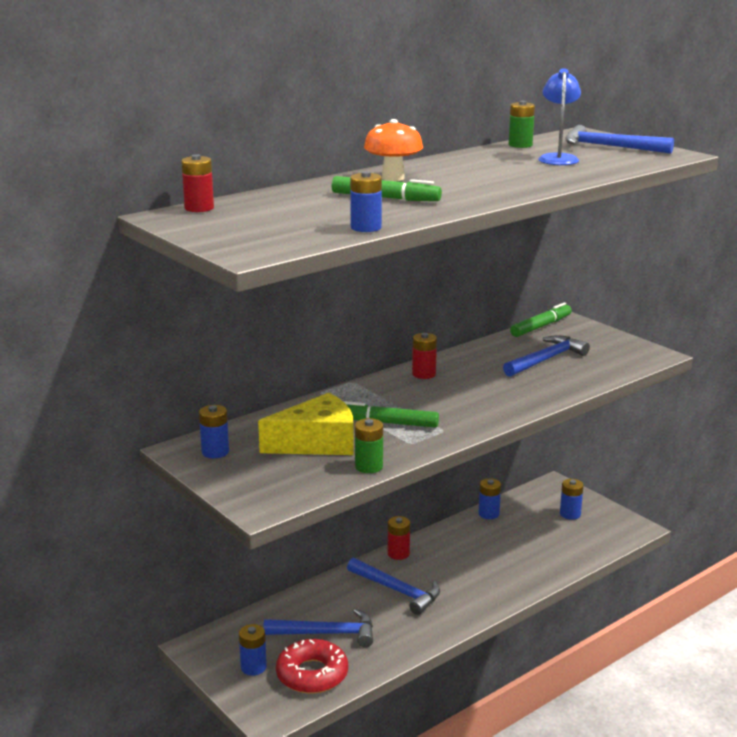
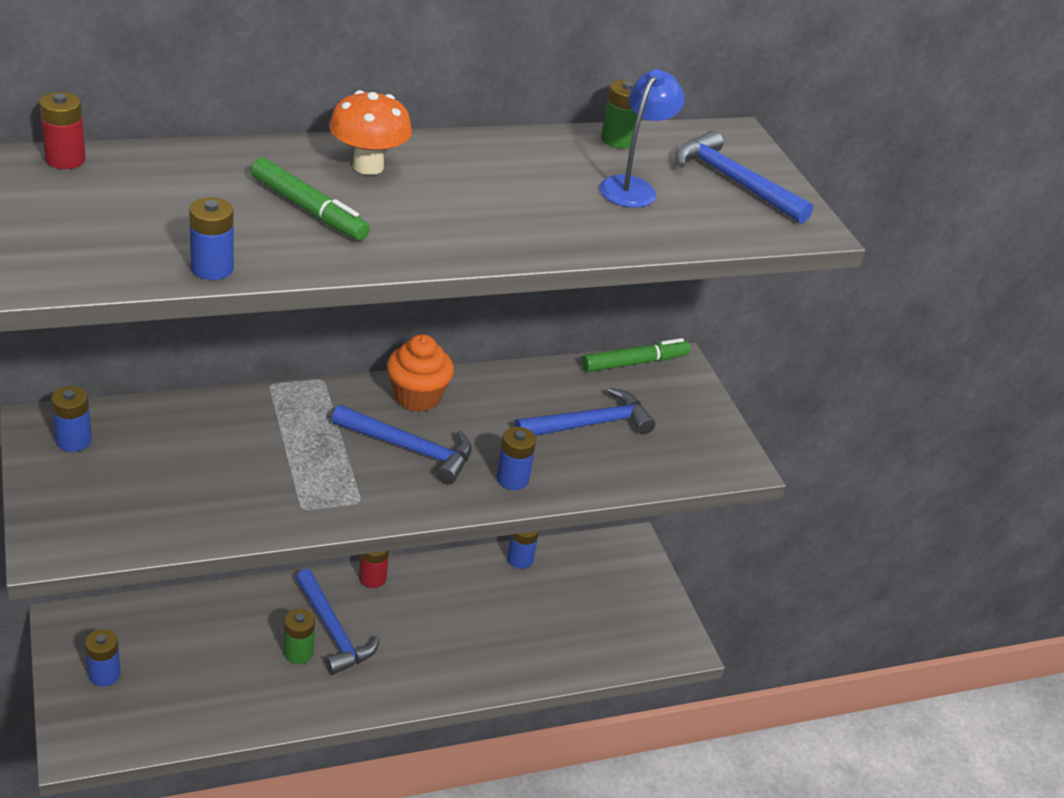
camera: 15 degrees right, 15 degrees up
(312, 674) = (158, 709): red donut -> none
(317, 443) = (197, 468): yellow cheese -> none
(327, 633) = (213, 660): blue hammer -> blue hammer (410, 449)
(369, 466) = (222, 529): green battery -> green battery (298, 652)
(387, 423) = (304, 464): green marker -> none
(424, 374) = (417, 397): red battery -> orange cupcake
(570, 514) = (617, 596): blue battery -> blue battery (512, 479)

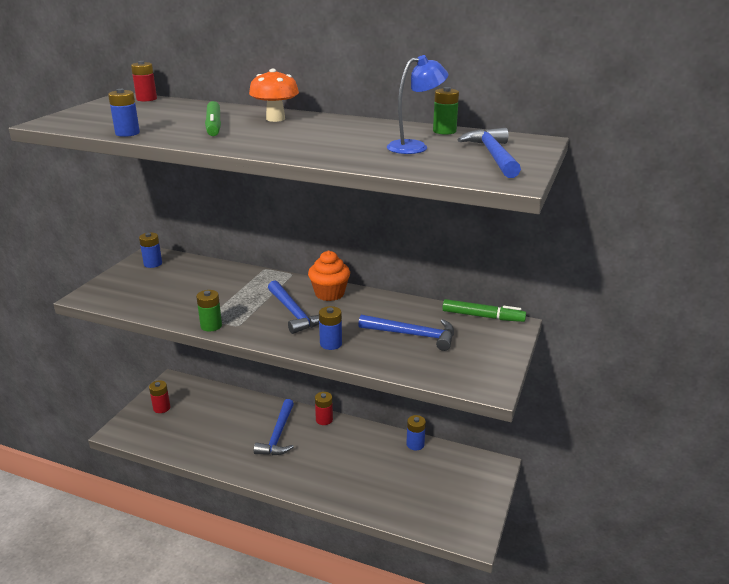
camera: 45 degrees right, 10 degrees down
(104, 674) = (161, 408): blue battery -> red battery
(298, 652) = (251, 437): green battery -> green battery (211, 326)

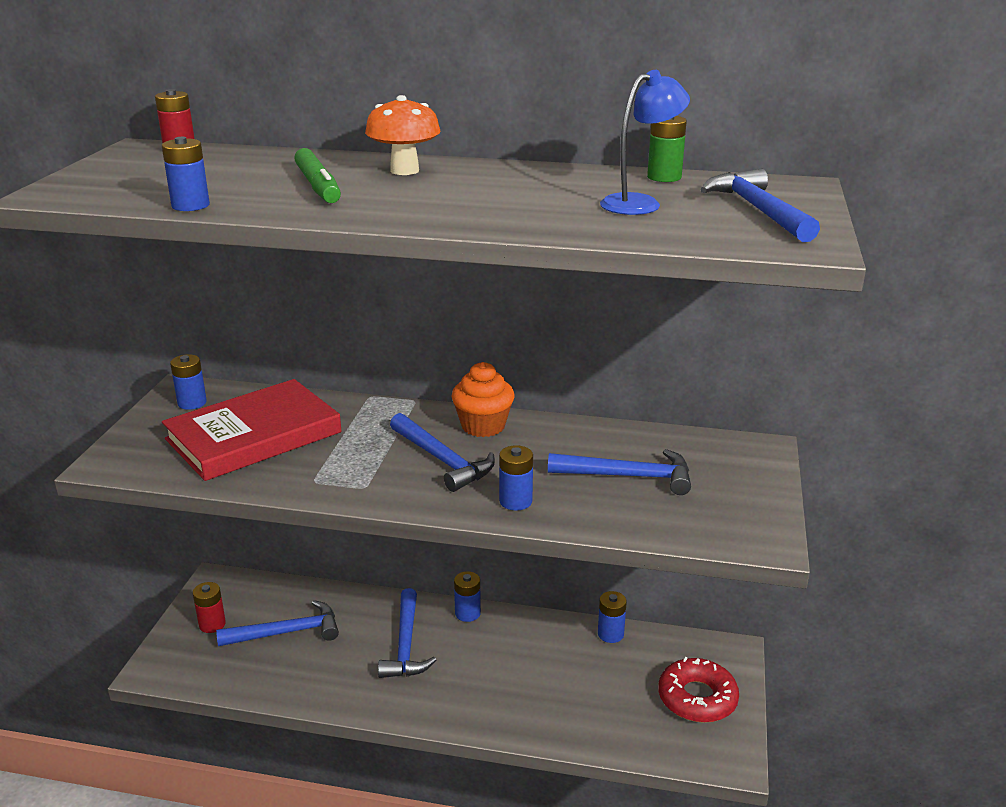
camera: 10 degrees left, 0 degrees up
(182, 287) = (254, 436): none -> red book
(206, 418) = (287, 632): none -> blue hammer
(211, 326) = (324, 492): green battery -> none
(324, 420) = (467, 613): red battery -> blue battery
(461, 494) = (697, 698): none -> red donut
(483, 316) = (715, 440): green marker -> none

